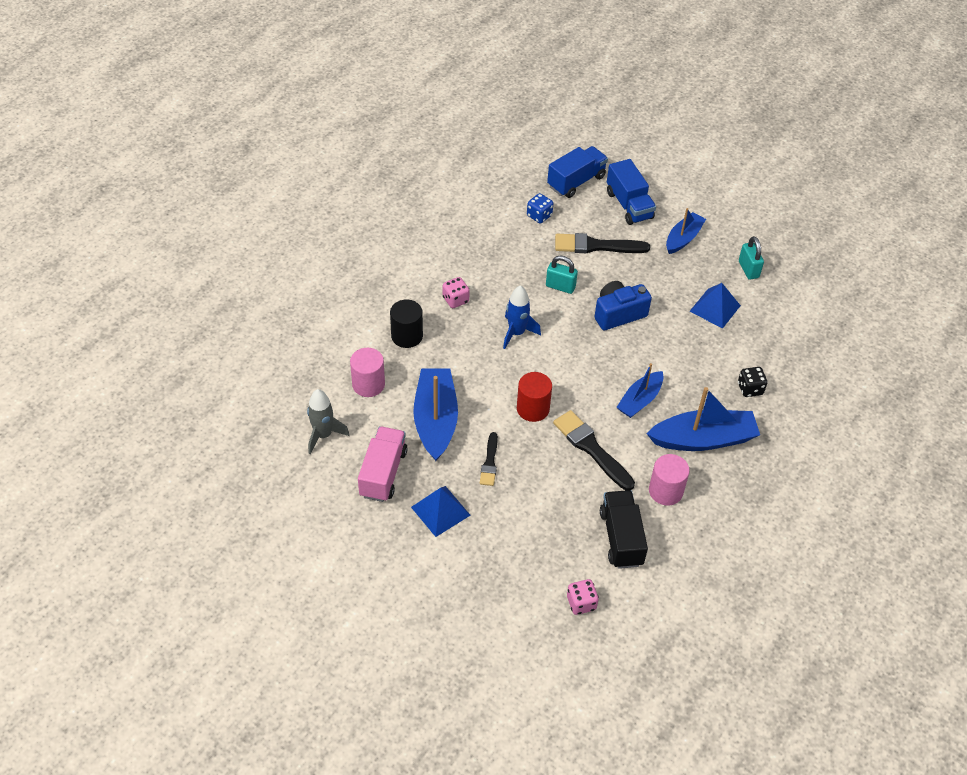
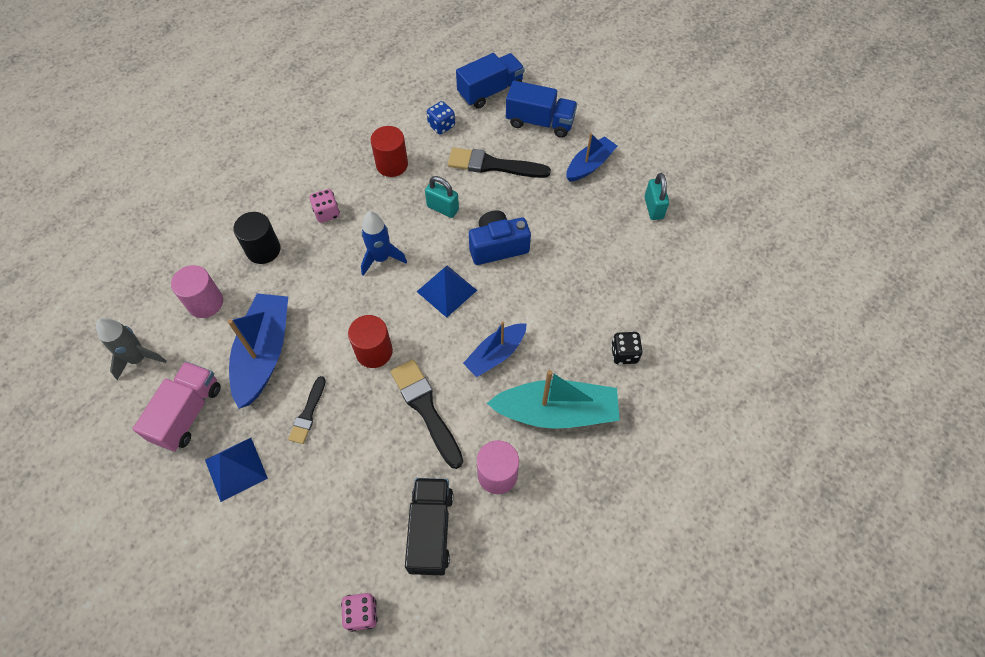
camera: 10 degrees right, 10 degrees up
(503, 253) = (392, 164): none -> red cylinder
(629, 205) = (540, 122): blue truck -> blue truck turned 60 degrees counterclockwise
(703, 439) = (556, 412): blue boat -> turquoise boat
(715, 308) = (606, 250): blue pyramid -> blue pyramid (447, 290)

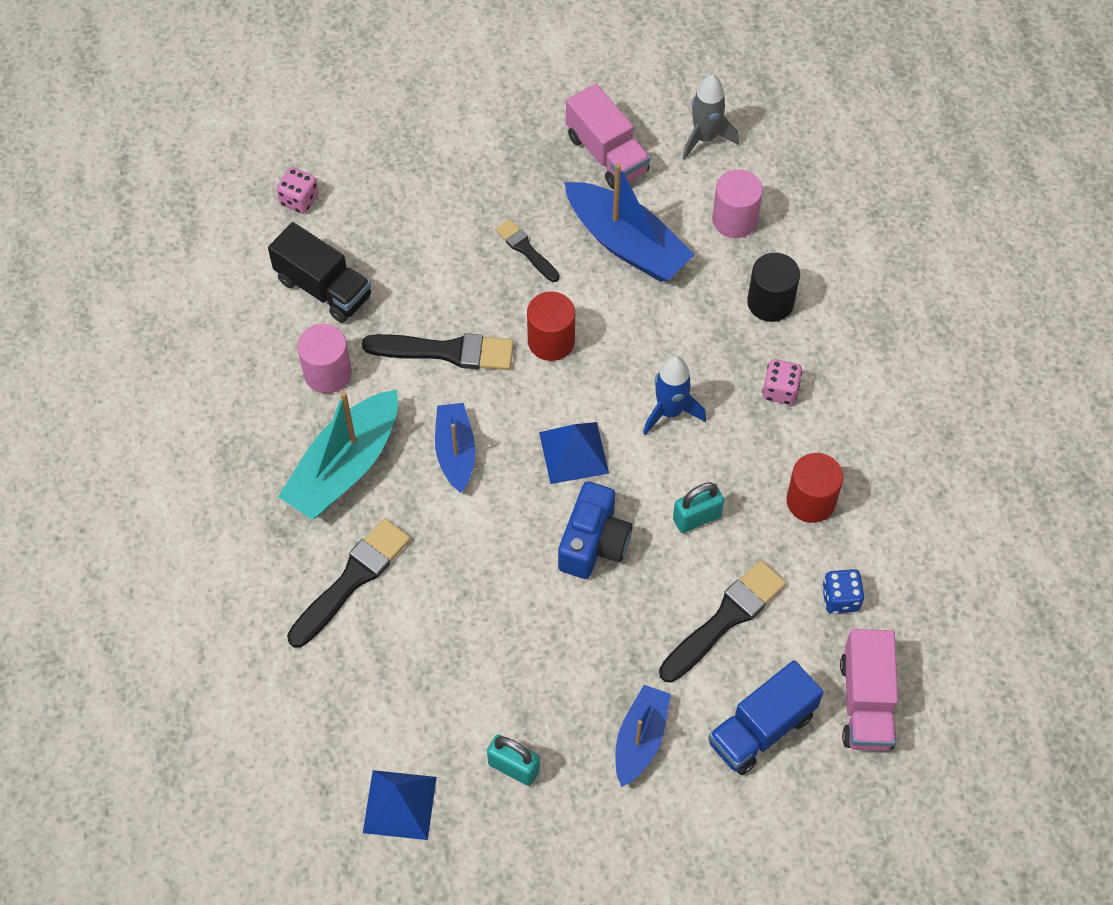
camera: 125 degrees right, 0 degrees up
(236, 469) = (514, 168): blue pyramid -> blue pyramid (399, 805)
(490, 91) = (866, 702): blue truck -> pink truck
(589, 165) = (640, 739): blue boat -> blue boat turned 150 degrees counterclockwise
(624, 354) = (352, 579): black dice -> black brush

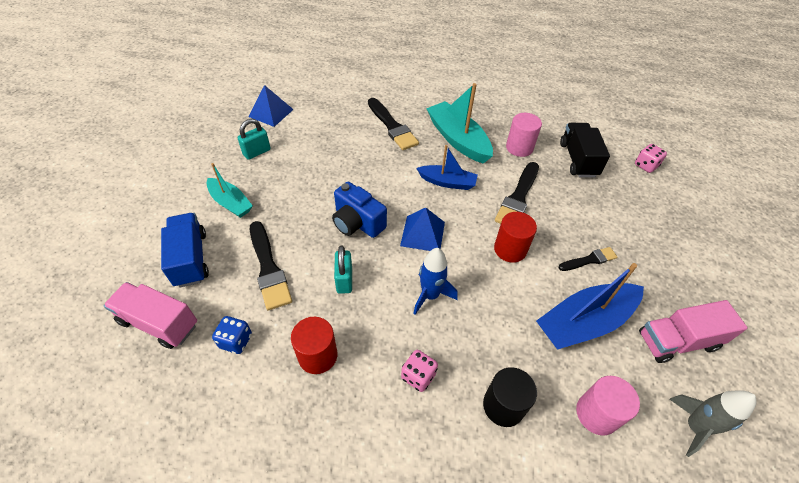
camera: 110 degrees right, 10 degrees down
(323, 288) = (578, 160): black truck -> black truck turned 120 degrees clockwise
(640, 739) = (230, 203): blue boat -> turquoise boat

